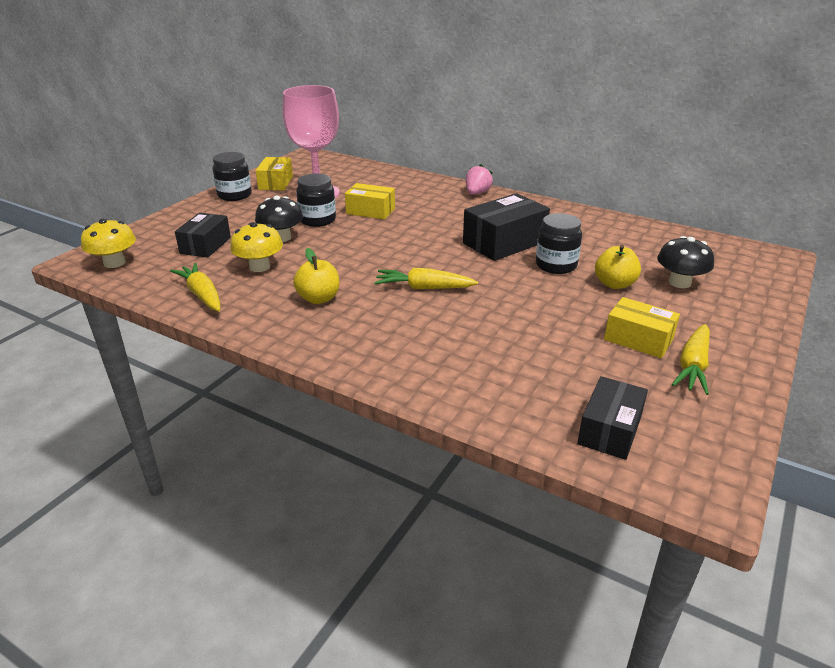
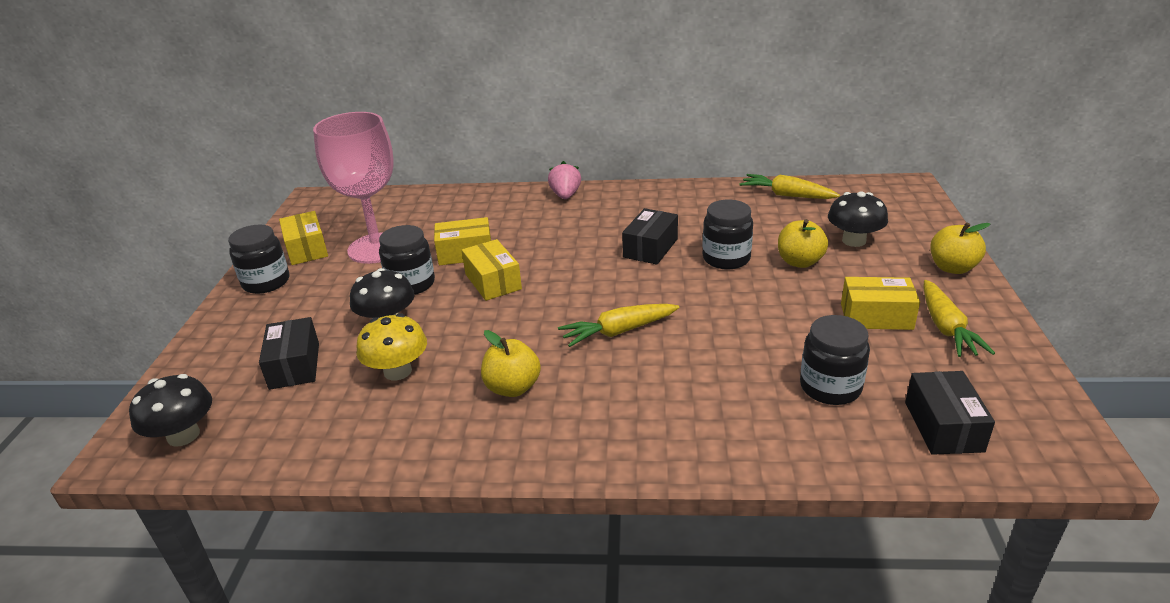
camera: 25 degrees left, 0 degrees up
(114, 263) = (183, 435): yellow mushroom -> black mushroom
(202, 295) = (358, 436): yellow carrot -> yellow carrot (786, 195)
(371, 233) = (493, 281): none -> yellow box
(504, 242) = (650, 248): black box -> black box, size x0.66
(544, 373) = (830, 387): none -> black jar
(750, 327) = (952, 268): none -> yellow apple

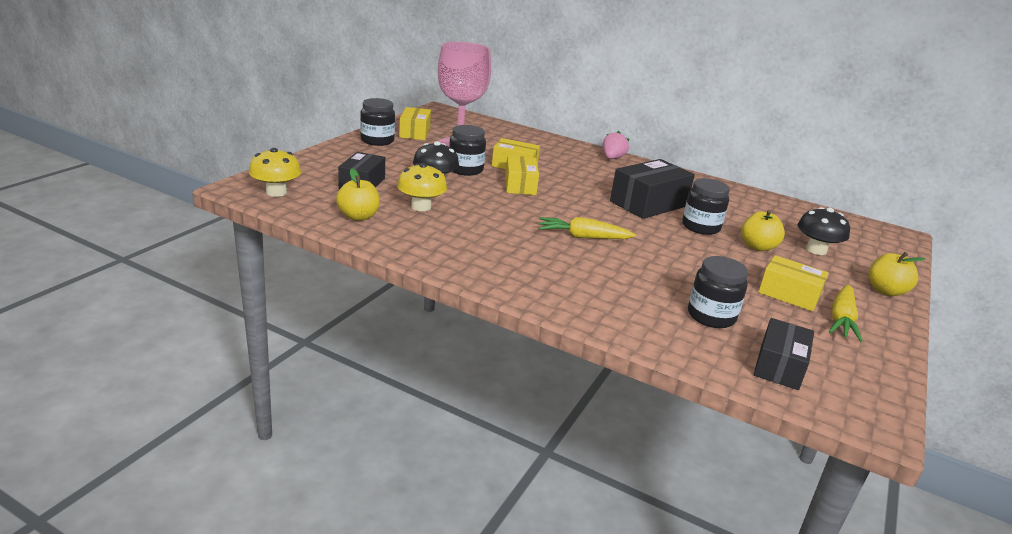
camera: 20 degrees right, 5 degrees down
(183, 435) = (276, 192): black mushroom -> yellow mushroom
(512, 388) = (486, 239): yellow apple -> yellow apple (358, 216)
(650, 248) = (648, 204): black box -> black box, size x1.52
(786, 195) = (786, 209): yellow carrot -> none

